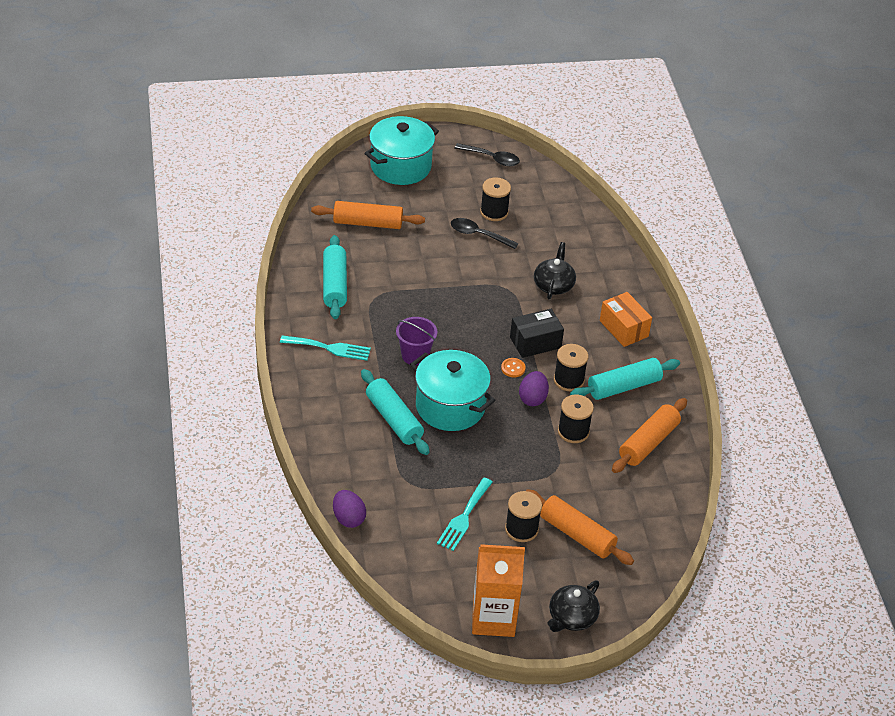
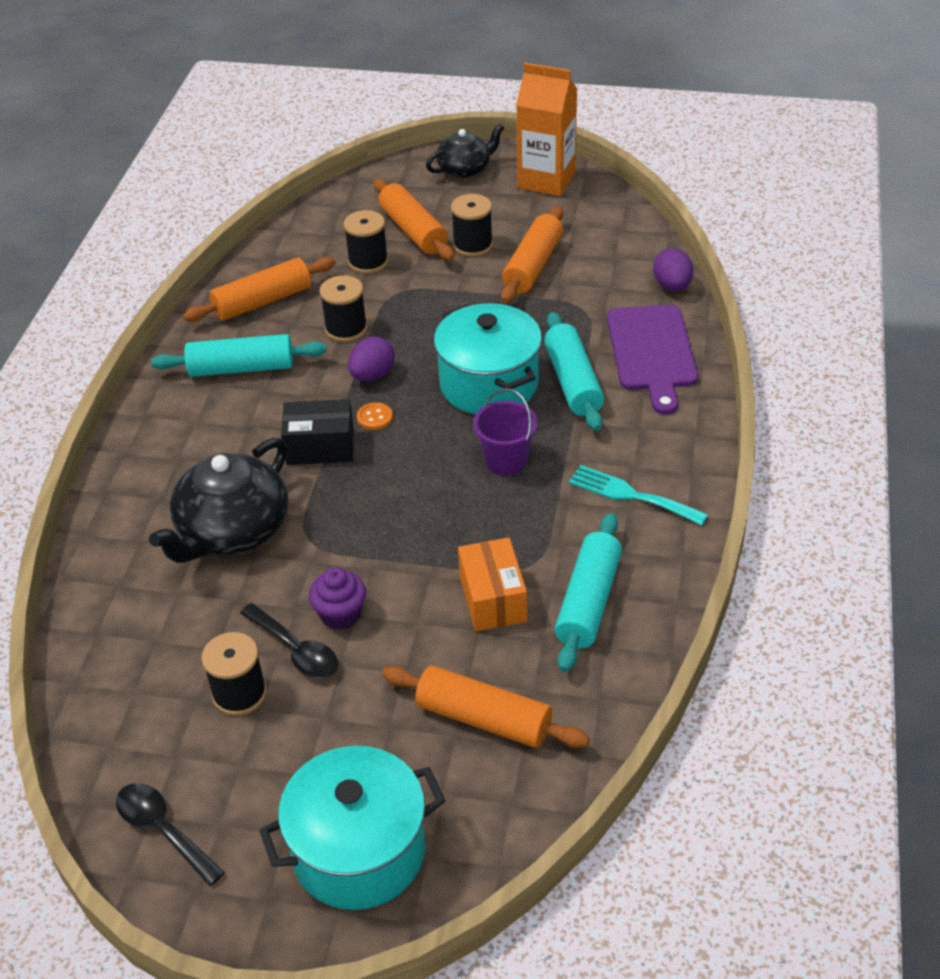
camera: 155 degrees left, 0 degrees up
(346, 454) = (652, 352): none -> purple cutting board
(464, 517) = (533, 266): turquoise fork -> orange rolling pin
(465, 254) = (340, 614): none -> purple cupcake
(553, 285) = (232, 530): black teapot -> black teapot, size x1.64
(568, 380) = (308, 389): black spool -> black spool (368, 261)
(623, 328) = (179, 443): orange box -> orange box (493, 599)

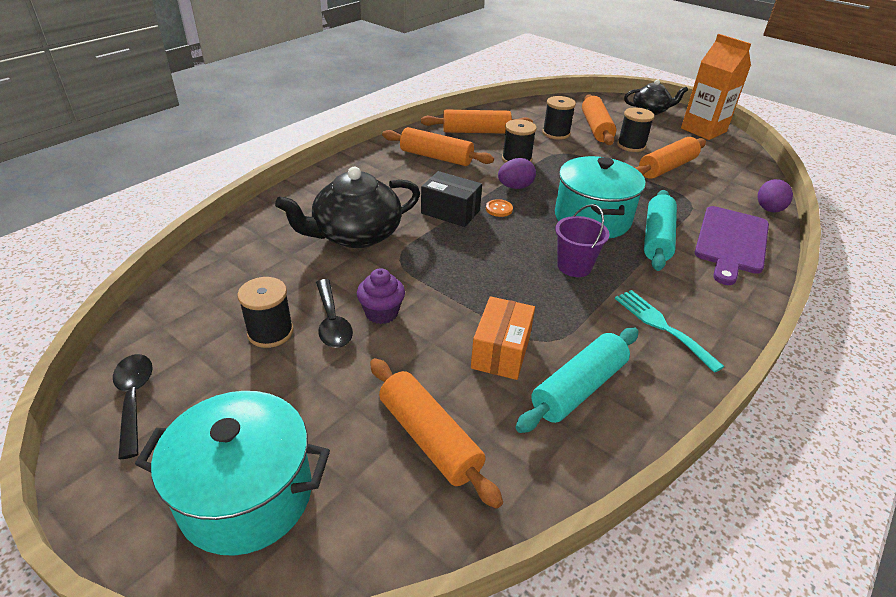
camera: 25 degrees right, 5 degrees down
(241, 368) = (436, 157): turquoise rolling pin -> orange rolling pin

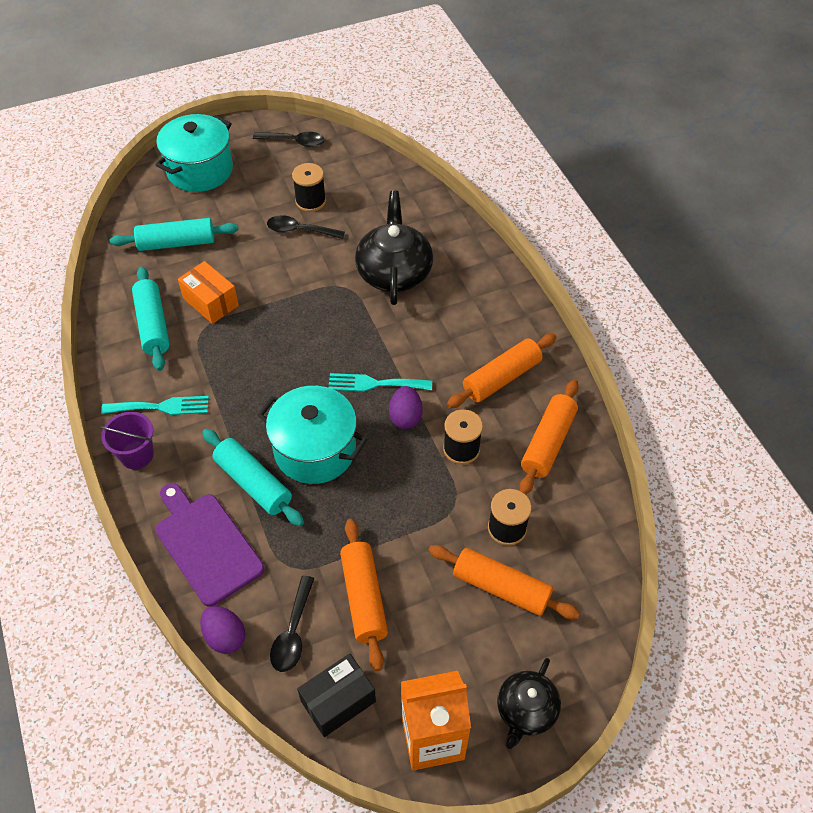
camera: 120 degrees right, 15 degrees up
(381, 313) = (291, 257): purple cupcake -> none
(429, 438) = (177, 243): orange rolling pin -> turquoise rolling pin
(450, 212) = (391, 346): black box -> black box (338, 701)
(499, 209) = (374, 384): orange button -> turquoise fork
(574, 266) = (261, 393): purple bucket -> purple bucket (137, 455)
(631, 145) = (435, 597): black spool -> none
(725, 185) = (293, 632): none -> black spoon

